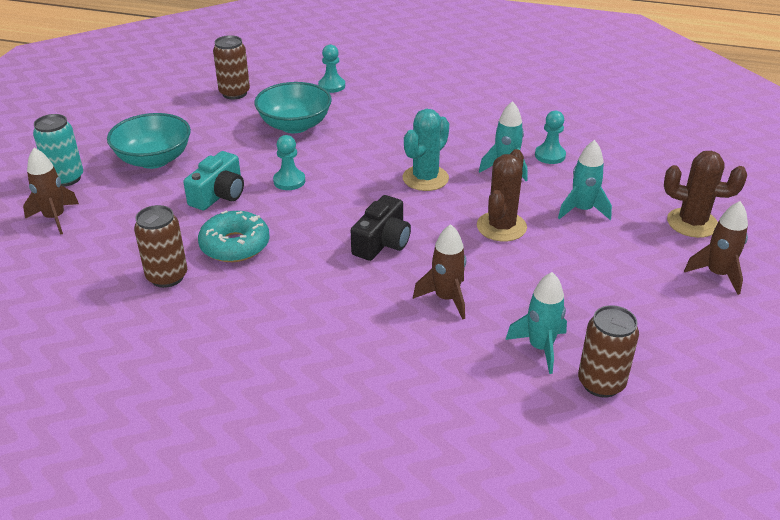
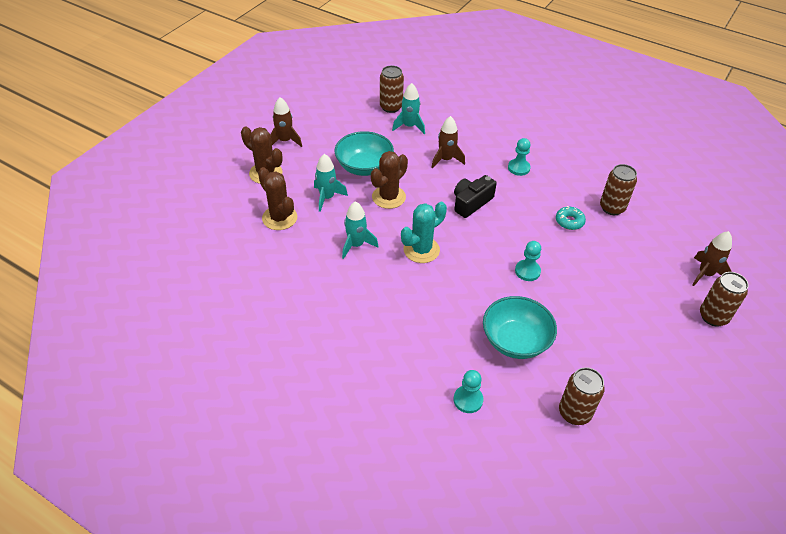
camera: 165 degrees left, 10 degrees up
(66, 178) = (713, 317): turquoise can -> brown can
(154, 160) = (642, 323): turquoise bowl -> turquoise bowl (364, 167)
(219, 194) = (583, 269): turquoise camera -> none
(235, 245) = (569, 221): turquoise donut -> turquoise donut, size x0.62
(550, 155) = (313, 251): turquoise pawn -> turquoise pawn (518, 168)
(619, 178) = (279, 218): none -> brown cactus

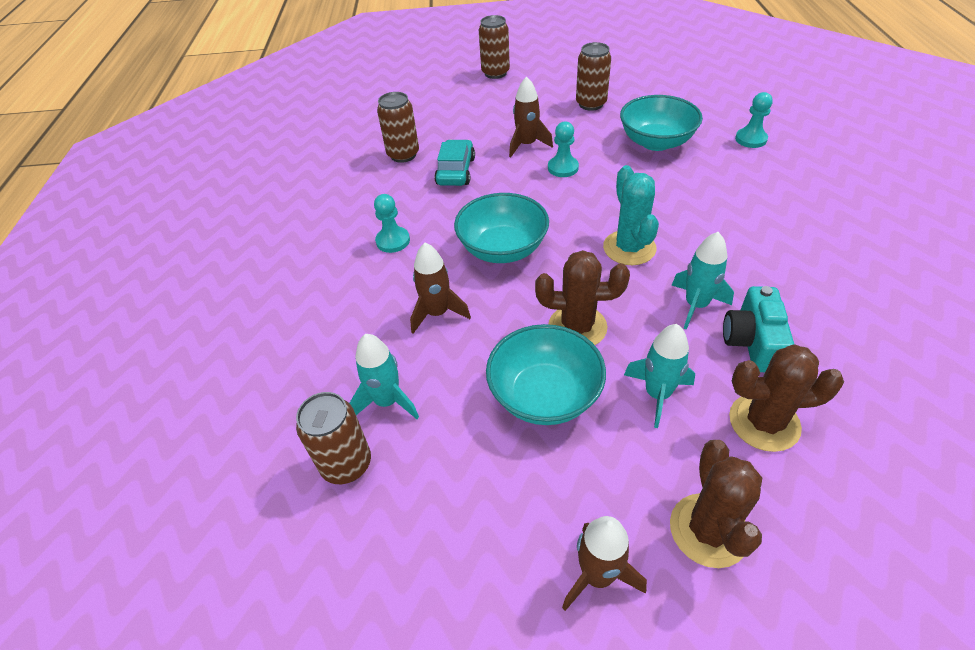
camera: 120 degrees left, 0 degrees up
(279, 218) = (764, 422): brown cactus -> brown cactus turned 75 degrees clockwise
(315, 247) = (753, 341): none -> turquoise camera
(421, 250) = (629, 248): turquoise cactus -> turquoise cactus turned 60 degrees clockwise
(471, 203) = (502, 249): black camera -> turquoise bowl
(569, 221) = (455, 171): turquoise donut -> turquoise car
(574, 413) = (680, 94): brown can -> brown can (591, 104)
(705, 274) = (447, 87): brown rocket -> brown rocket (527, 145)

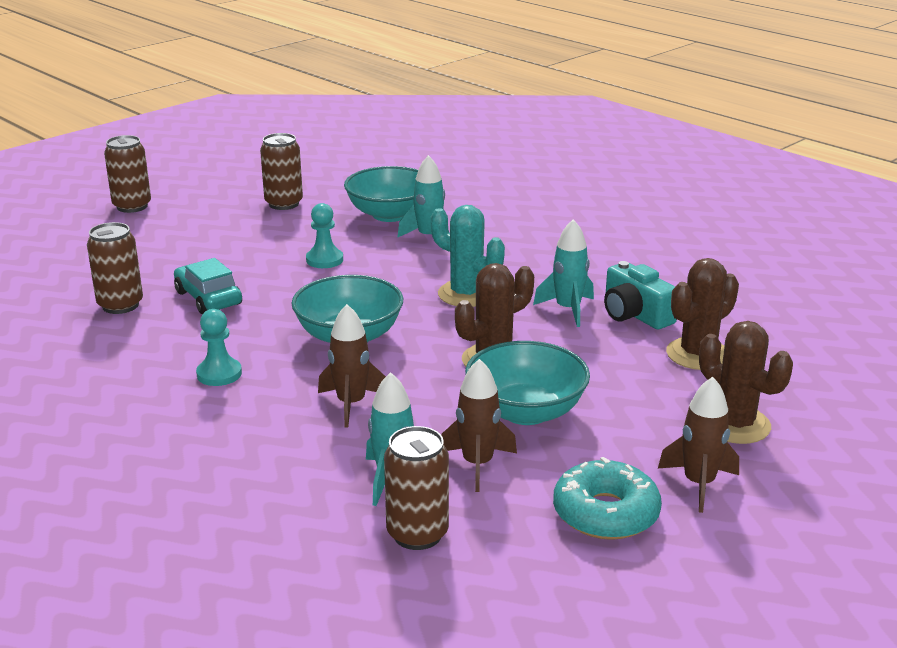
camera: 45 degrees left, 20 degrees down
(487, 547) = (605, 513): none -> turquoise donut
(527, 145) = (260, 254): brown rocket -> brown rocket (477, 464)
(657, 394) = (609, 372): turquoise rocket -> turquoise rocket (429, 237)
(750, 139) = (472, 189): turquoise pawn -> none

